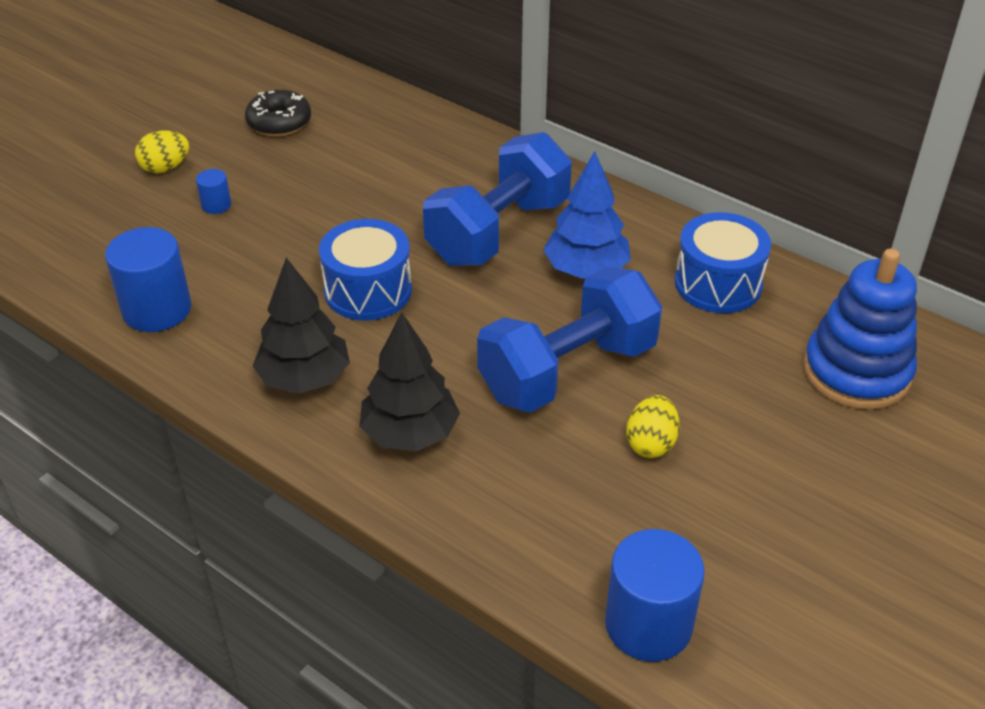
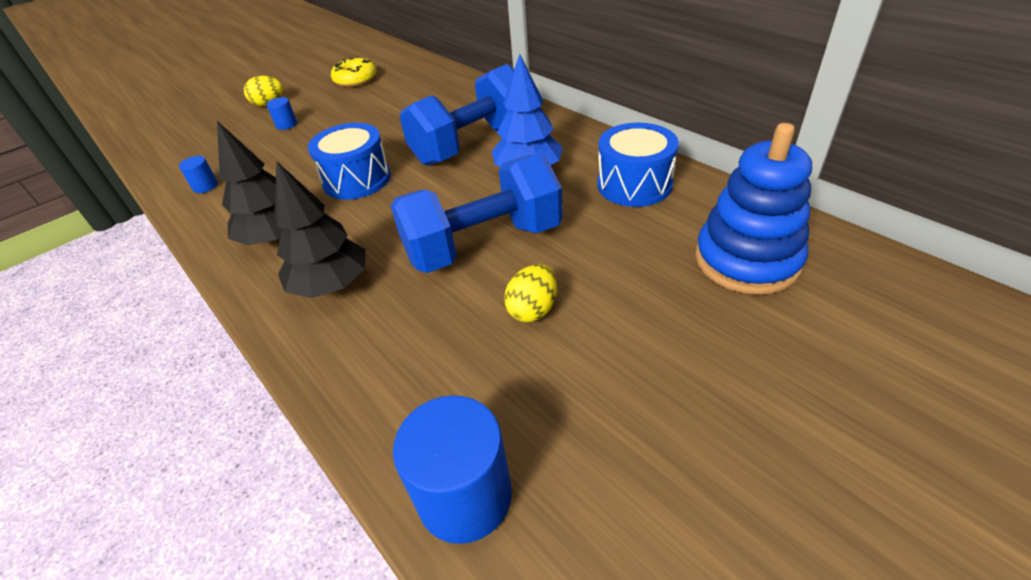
camera: 15 degrees right, 0 degrees up
(157, 310) = (205, 186): blue cylinder -> blue cylinder, size x0.48
(279, 122) = (355, 80): black donut -> yellow donut

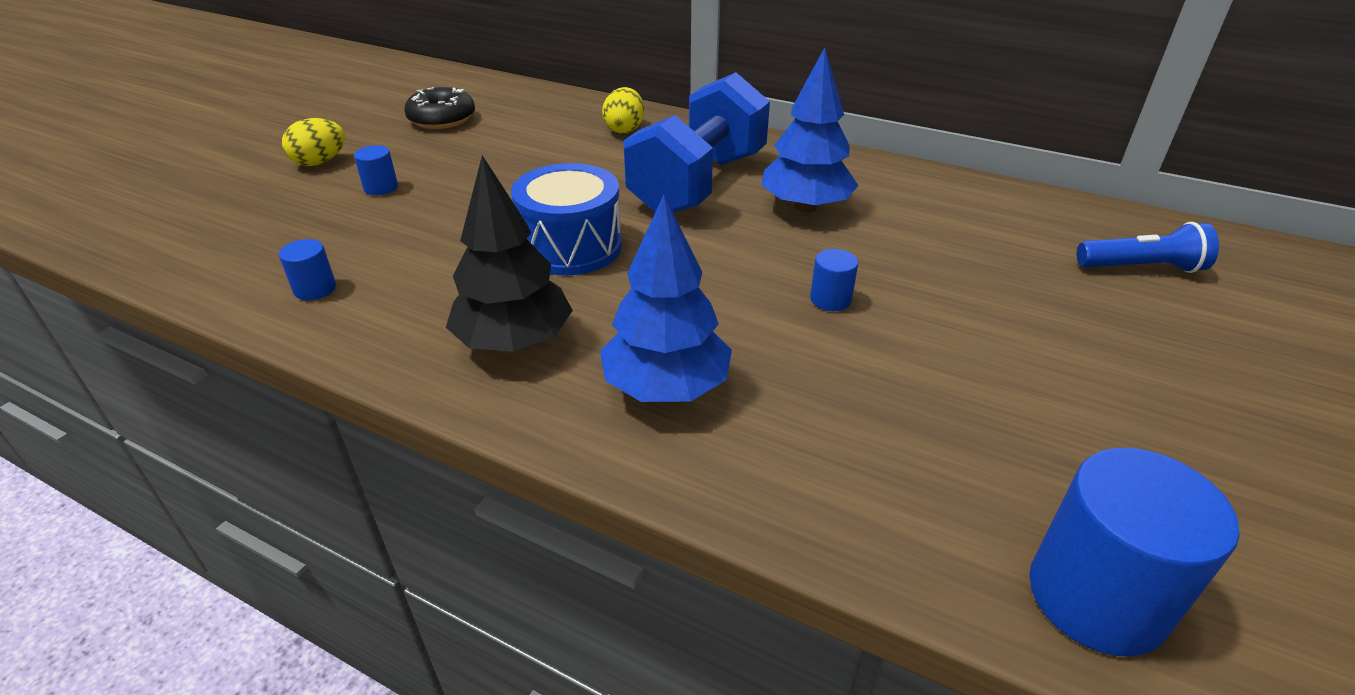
camera: 25 degrees left, 5 degrees down
(331, 285) = (666, 387): black tree -> blue tree
(355, 80) = (442, 119): yellow donut -> black donut
(483, 244) = (830, 299): blue dumbbell -> blue cylinder
(533, 309) = (966, 363): yellow egg -> yellow egg (624, 129)
(634, 184) = (948, 206): blue drum -> none
(746, 260) = (1141, 267): blue stacking toy -> blue flashlight

